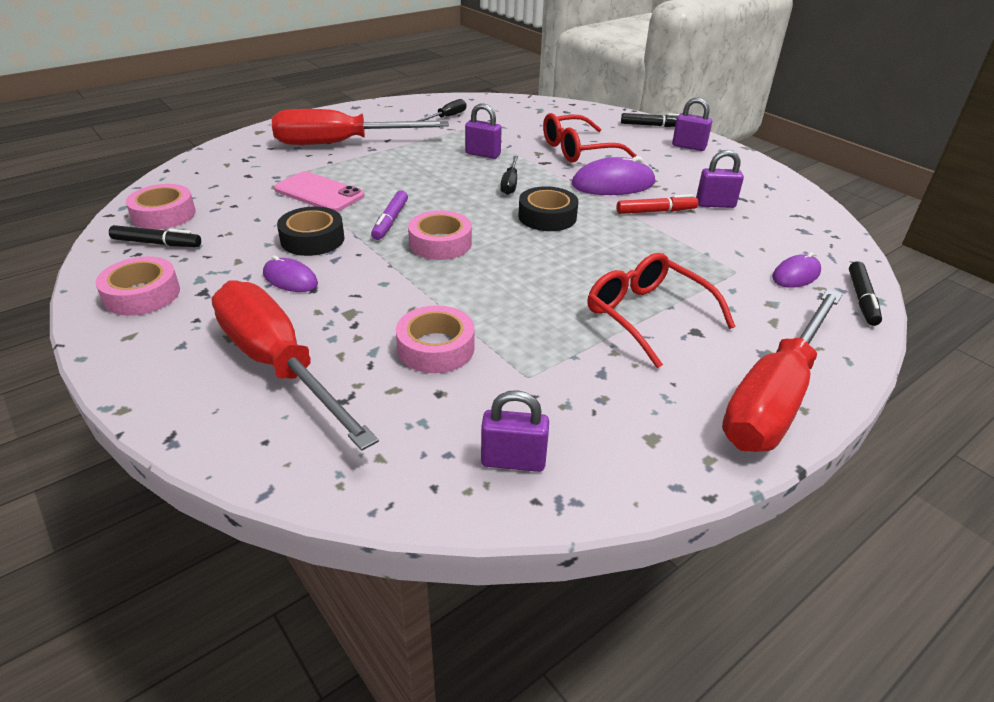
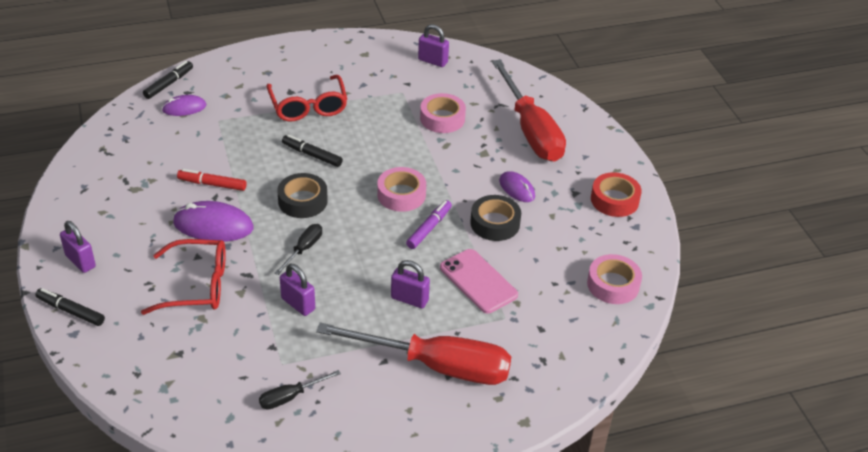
camera: 160 degrees left, 5 degrees up
(142, 294) = (614, 200): pink tape -> red tape
(157, 243) = (613, 249): black marker -> black marker (312, 155)
(715, 204) = (156, 179): purple padlock -> purple padlock (409, 299)
(774, 397) = (289, 53): red screwdriver -> none

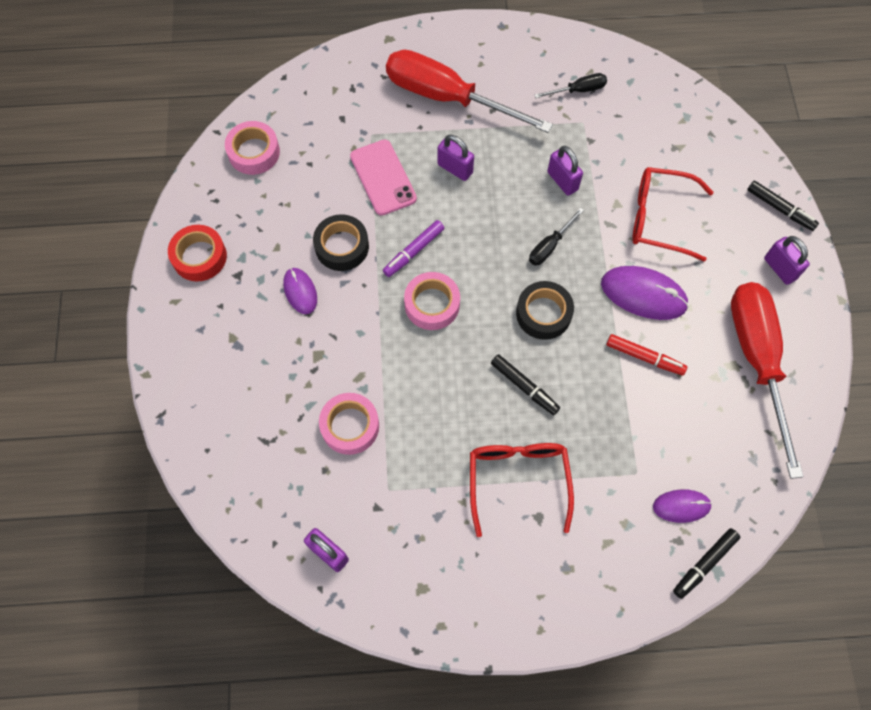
camera: 165 degrees left, 25 degrees up
(531, 130) = (247, 384): red screwdriver -> red screwdriver (757, 361)

